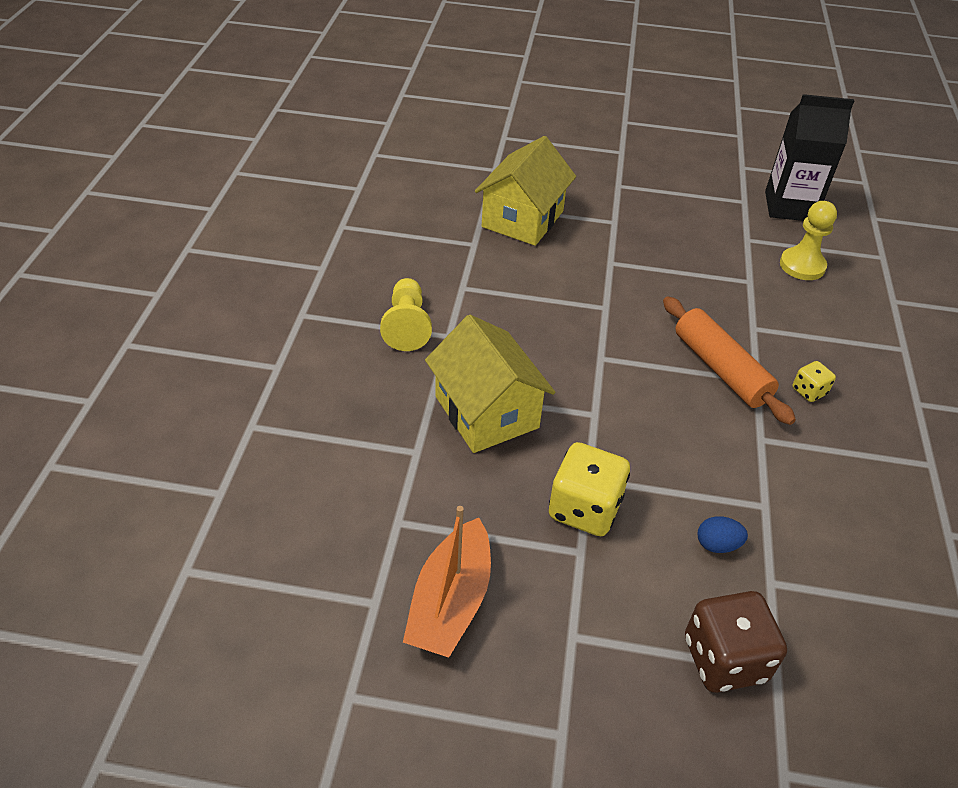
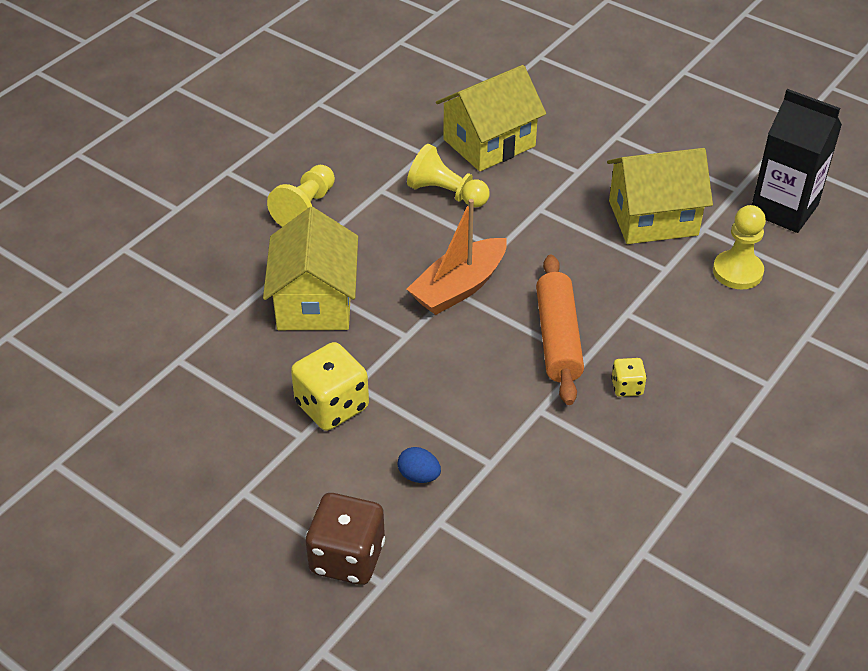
camera: 30 degrees right, 0 degrees up
(450, 602) = (172, 431): orange boat -> orange boat (459, 287)
(522, 273) = (446, 193): none -> yellow pawn
(704, 242) = (653, 218): none -> yellow house

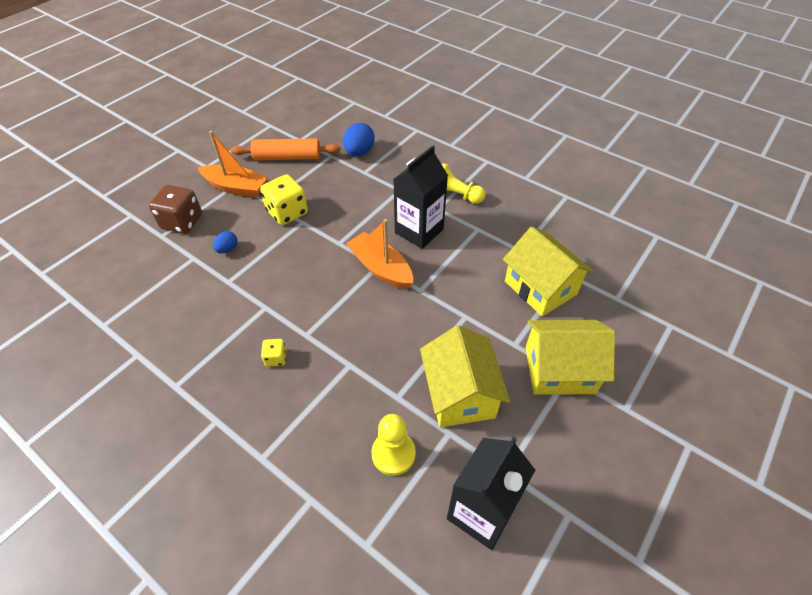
camera: 90 degrees right, 5 degrees up
(176, 321) = (359, 152): none -> blue egg
(255, 490) = (236, 187): none -> orange boat
(315, 302) = (371, 202): yellow house -> yellow house (559, 370)
(383, 248) = (419, 231): none -> black carton
(446, 193) = (477, 262): yellow pawn -> none
(558, 338) = (328, 320): orange rolling pin -> orange rolling pin (287, 157)

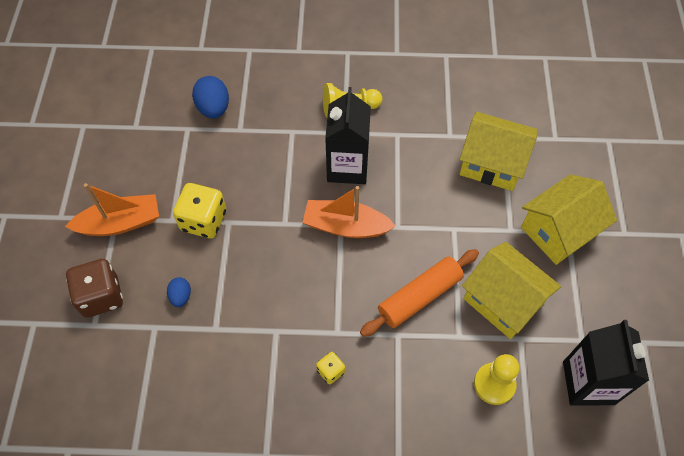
camera: 35 degrees left, 10 degrees up
(287, 157) = (142, 156): orange rolling pin -> orange rolling pin (420, 297)

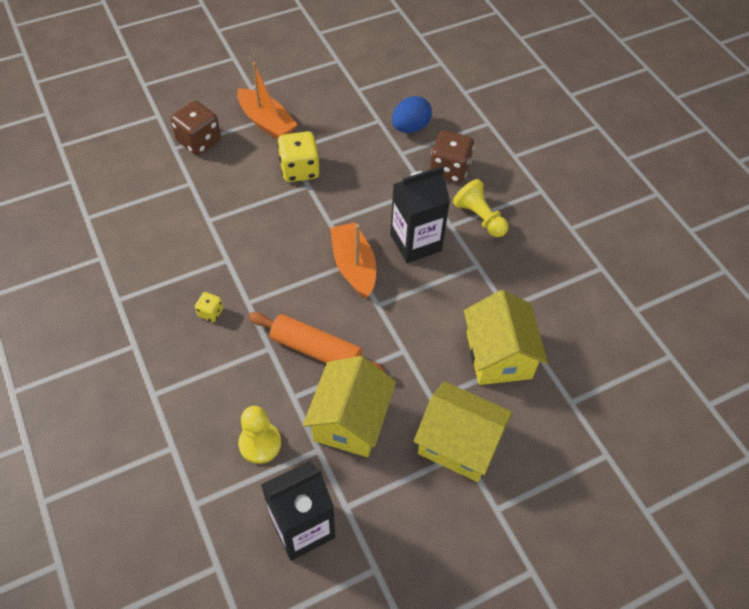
camera: 60 degrees right, 5 degrees down
(181, 296) = (224, 187): blue egg -> none
(282, 103) = (449, 169): none -> brown dice

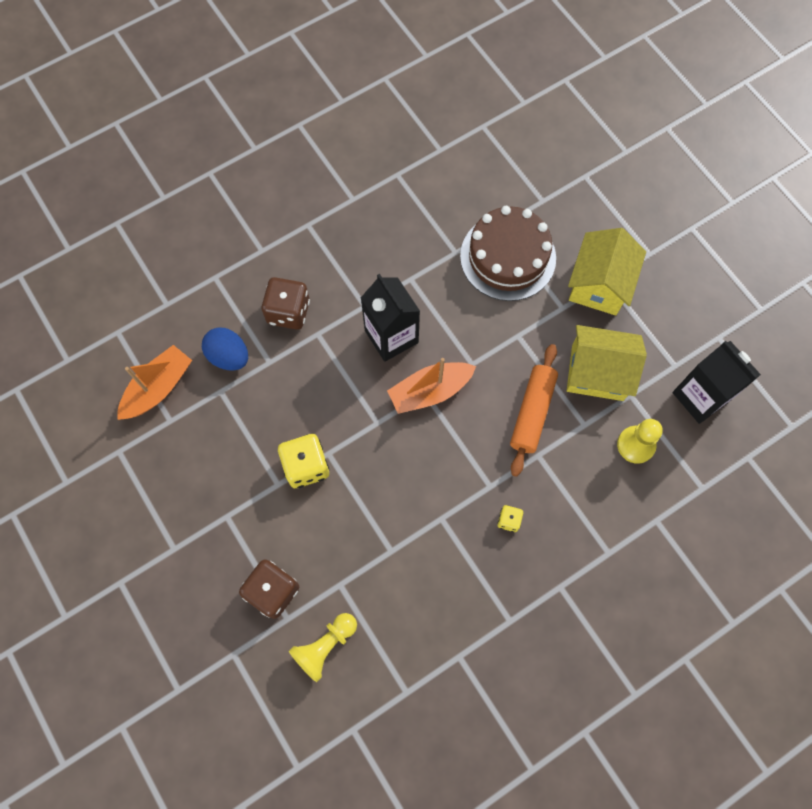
camera: 95 degrees left, 15 degrees up
(266, 122) = (234, 517): orange boat -> orange boat (158, 388)
(479, 217) = (351, 280): yellow pawn -> yellow pawn (325, 646)
(498, 355) = (508, 257): yellow house -> brown cake

